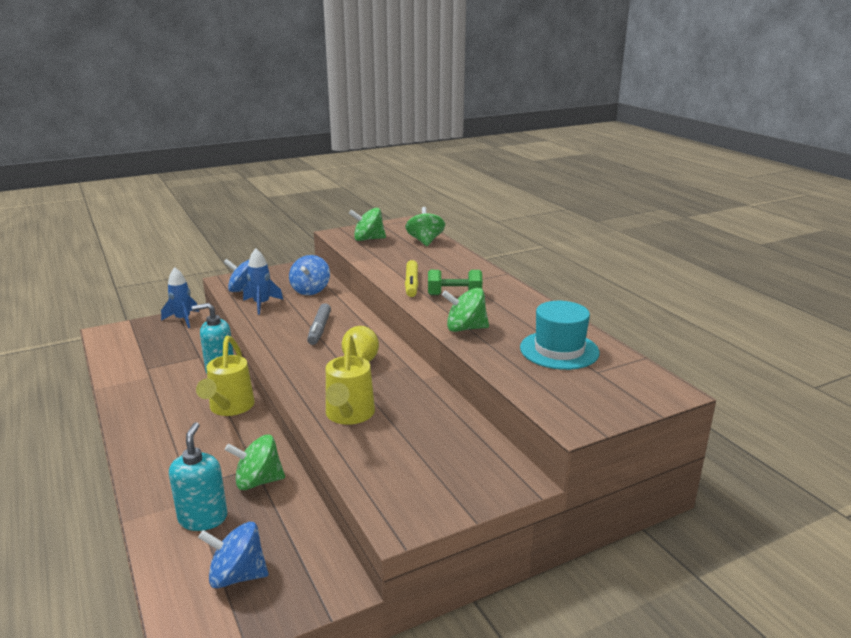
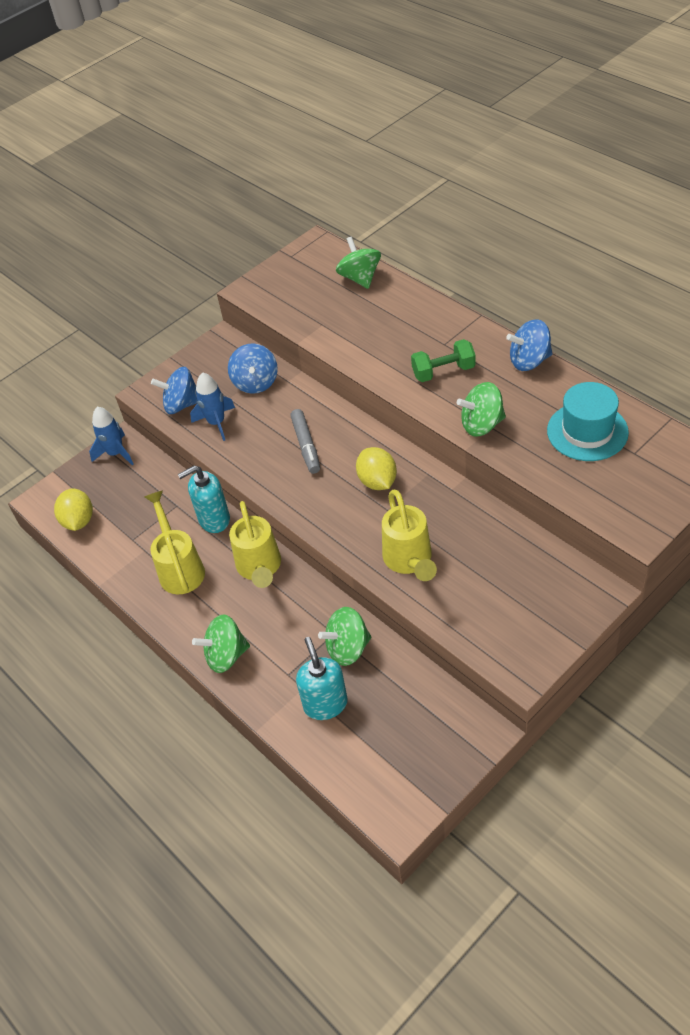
camera: 10 degrees left, 25 degrees up
(119, 349) = (79, 521): none -> yellow lemon
(166, 393) = (179, 567): none -> yellow watering can
(237, 576) = (394, 750): blue spinning top -> blue spinning top (529, 361)
(368, 239) = (292, 292): green spinning top -> green spinning top (226, 655)
(411, 284) = (388, 365): yellow marker -> none

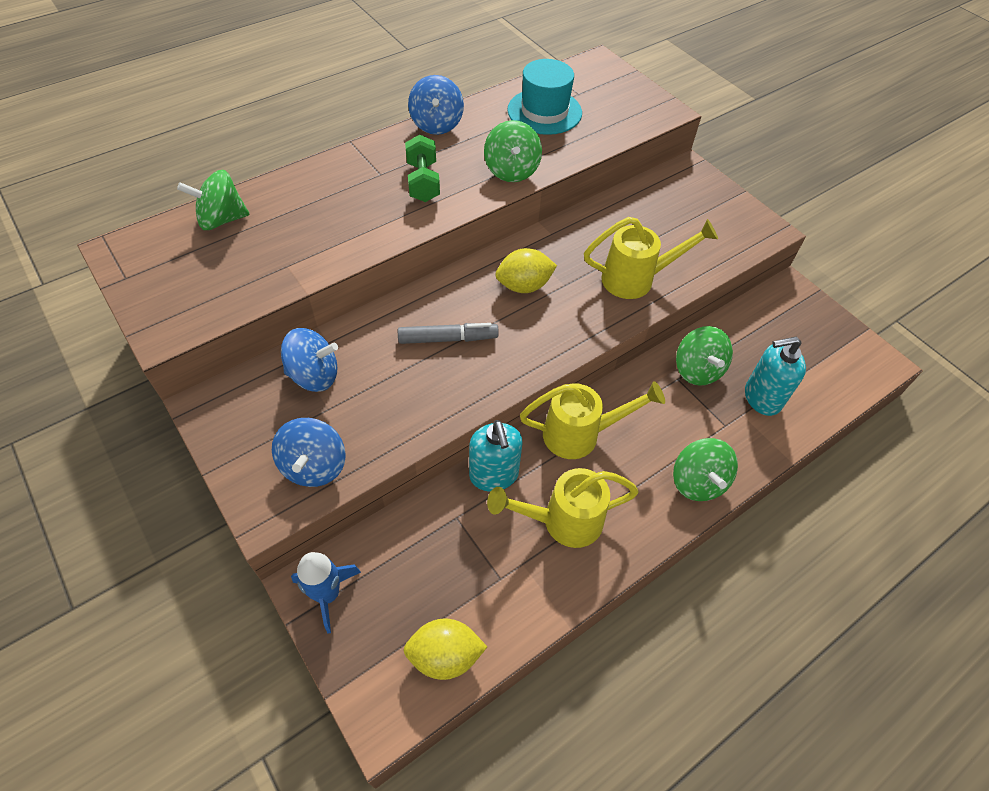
camera: 90 degrees left, 5 degrees up
(216, 423) = (370, 427): blue rocket -> none

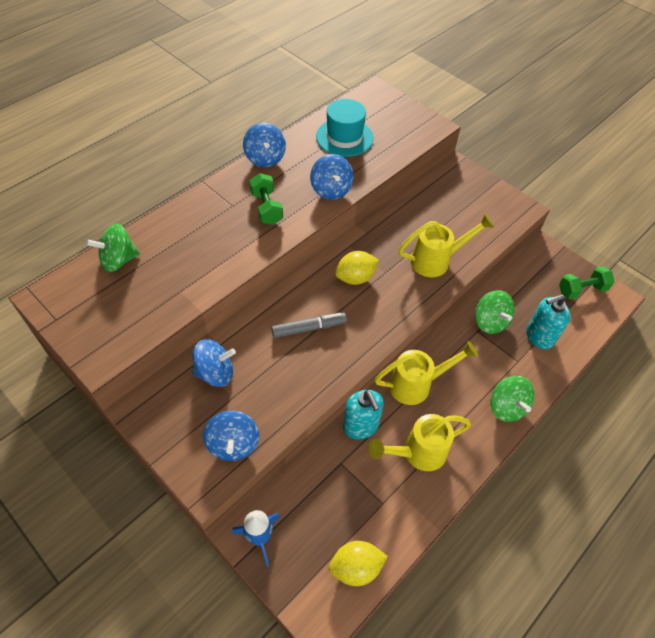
camera: 10 degrees left, 0 degrees up
(511, 170) = (331, 190): green spinning top -> blue spinning top
(833, 347) = (581, 290): none -> green dumbbell

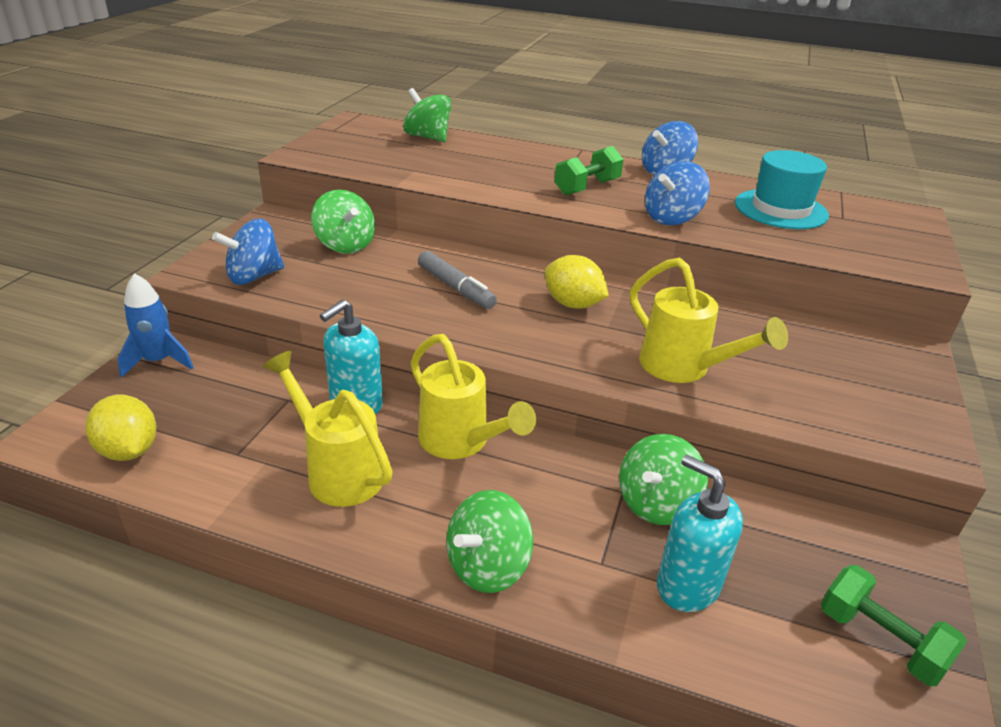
camera: 65 degrees right, 20 degrees down
(215, 373) = (345, 245): blue spinning top -> green spinning top

